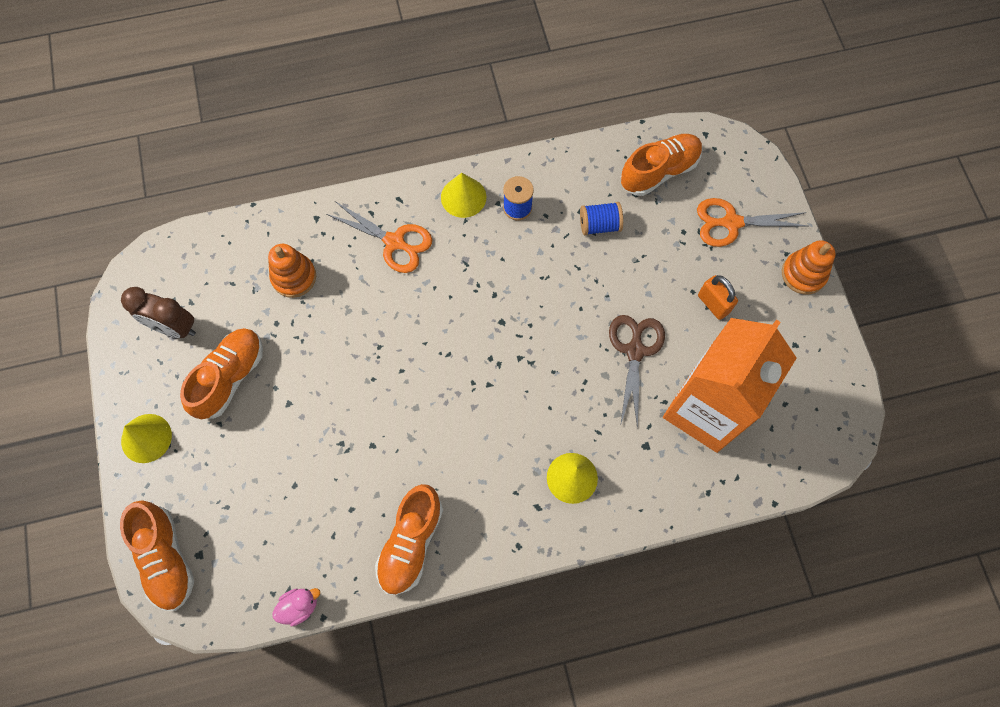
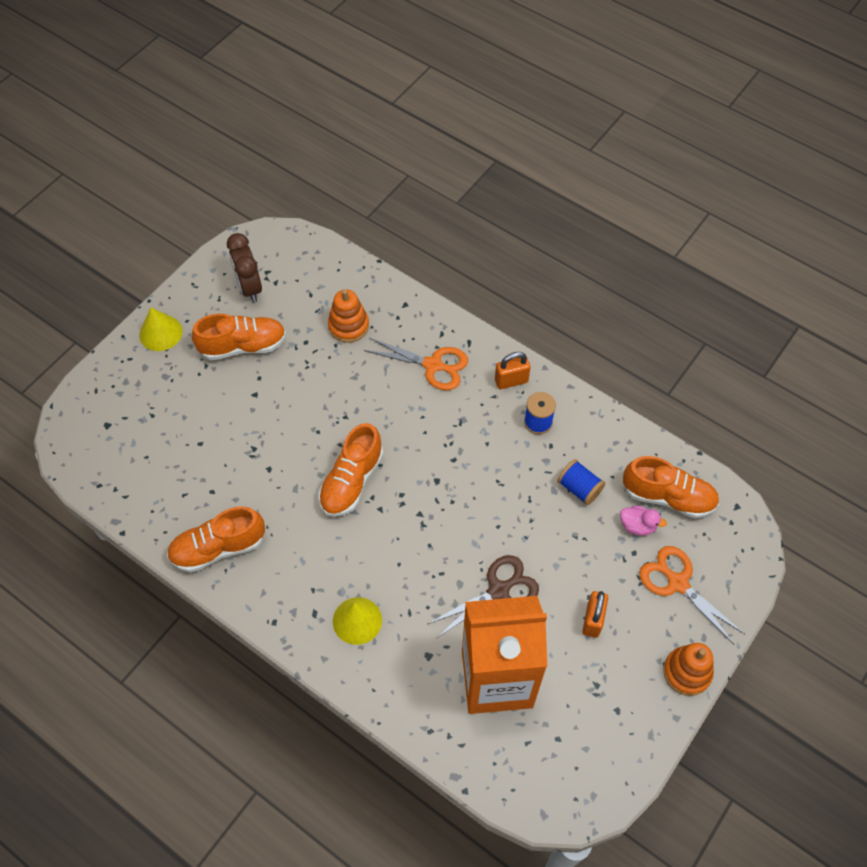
camera: 50 degrees right, 10 degrees down
(166, 558) = (90, 408): orange shoe -> orange shoe (351, 481)
(299, 606) = (119, 512): pink duck -> pink duck (637, 526)
(394, 242) = (433, 365): orange scissors -> orange scissors turned 60 degrees counterclockwise
(463, 197) = (511, 381): yellow cone -> orange padlock

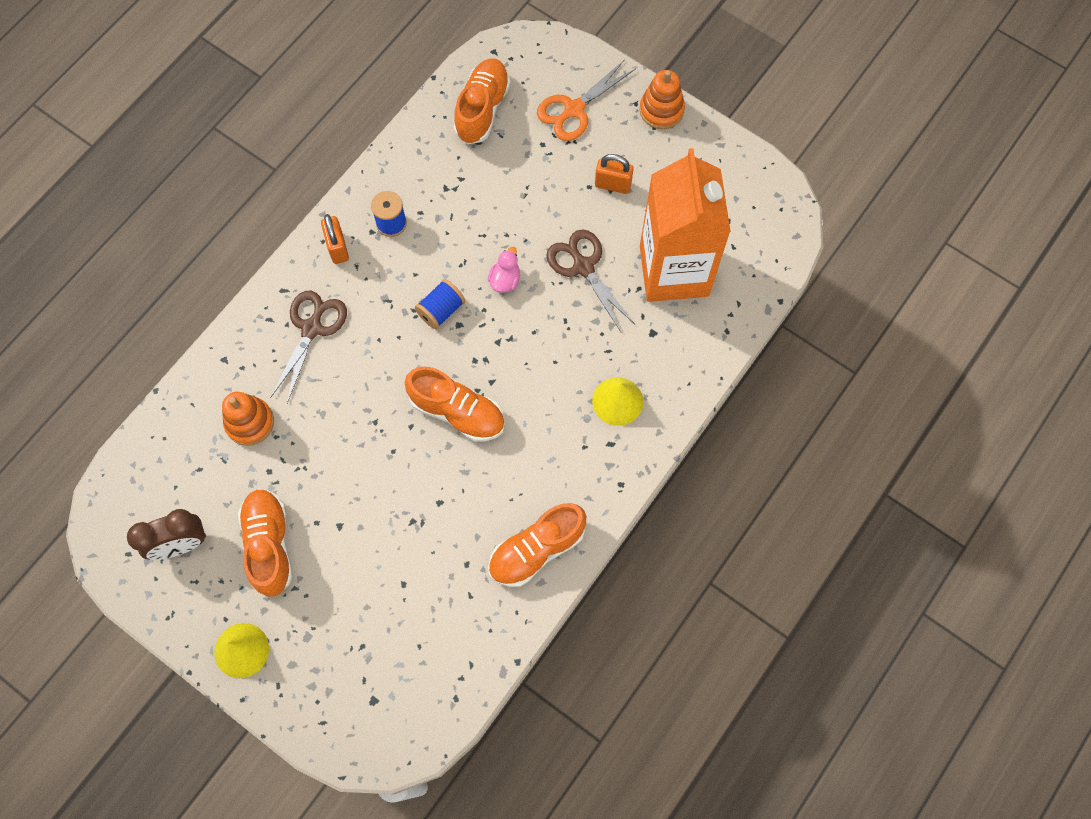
camera: 90 degrees left, 10 degrees up
(218, 548) = (536, 550): orange shoe -> orange shoe turned 75 degrees clockwise
(433, 365) = (312, 328): orange scissors -> brown scissors
(579, 488) = (471, 188): blue spool -> blue spool (441, 310)
(637, 526) = (513, 138): pink duck -> pink duck (505, 280)

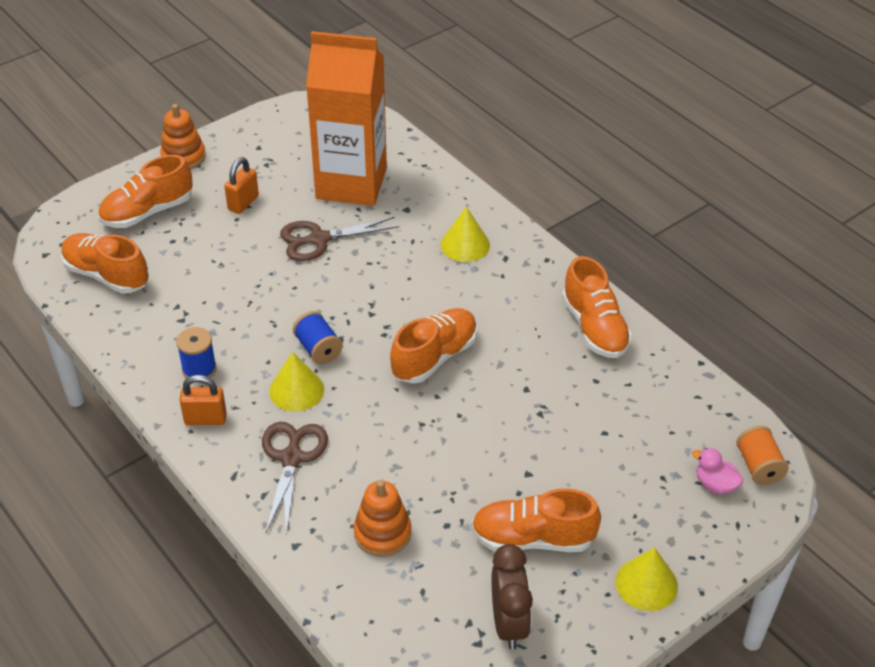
camera: 75 degrees left, 25 degrees down
(312, 328) = (291, 458): brown scissors -> brown scissors turned 60 degrees clockwise
(387, 308) = (296, 390): none -> yellow cone
(396, 735) = (758, 466): none -> orange spool
(505, 280) = (307, 295): pink duck -> pink duck (715, 484)
(574, 110) = (148, 212): orange scissors -> orange shoe

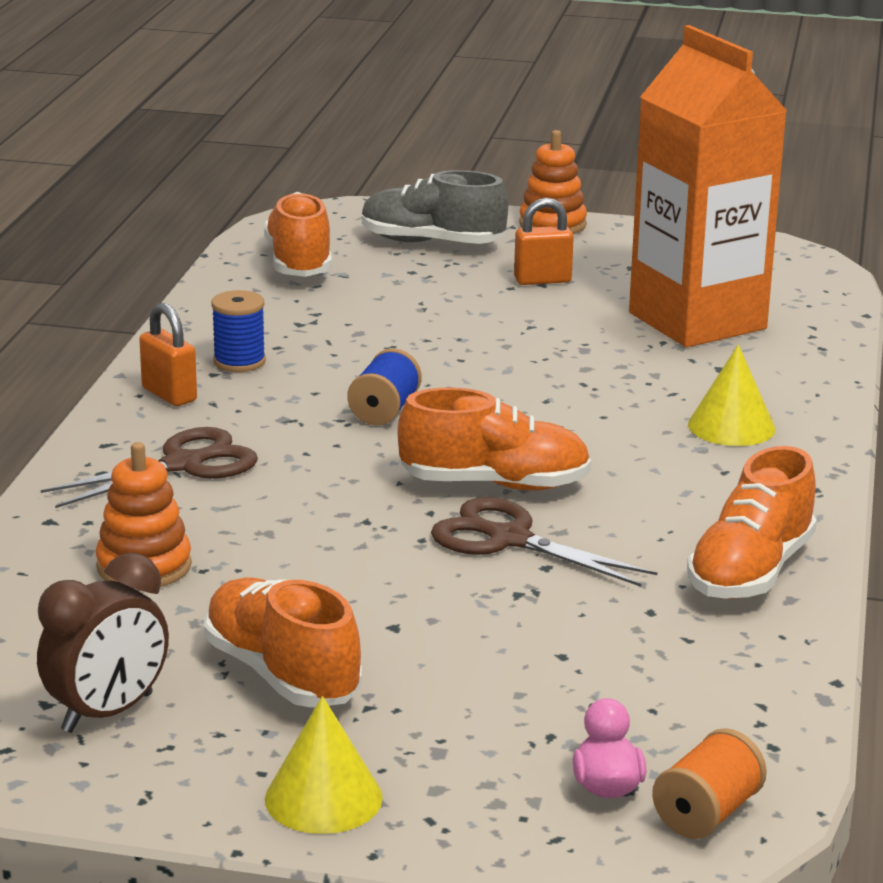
camera: 50 degrees right, 20 degrees down
(148, 212) = (432, 243): orange shoe -> grey shoe
(296, 390) = (296, 425): yellow cone -> none
(319, 239) = (565, 341): brown scissors -> brown scissors (508, 539)

